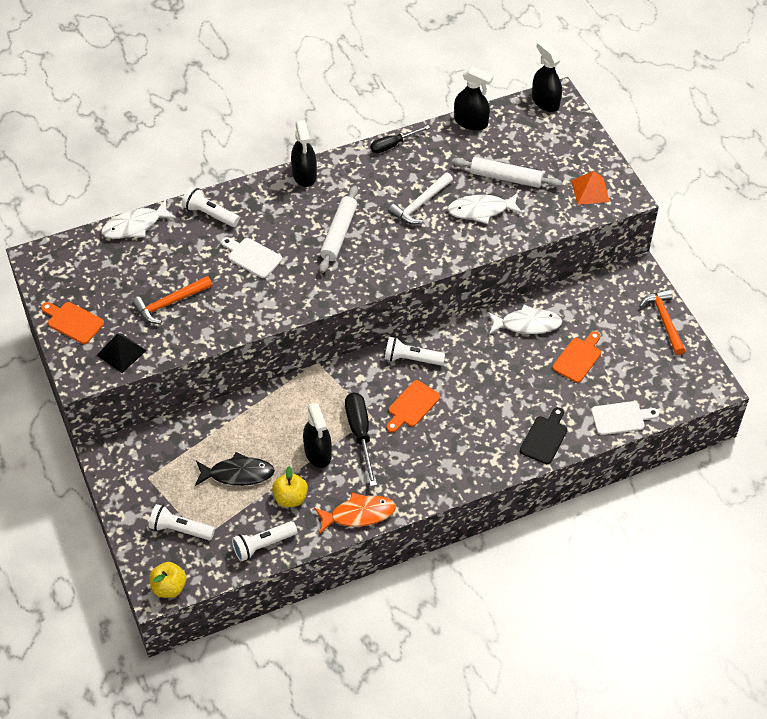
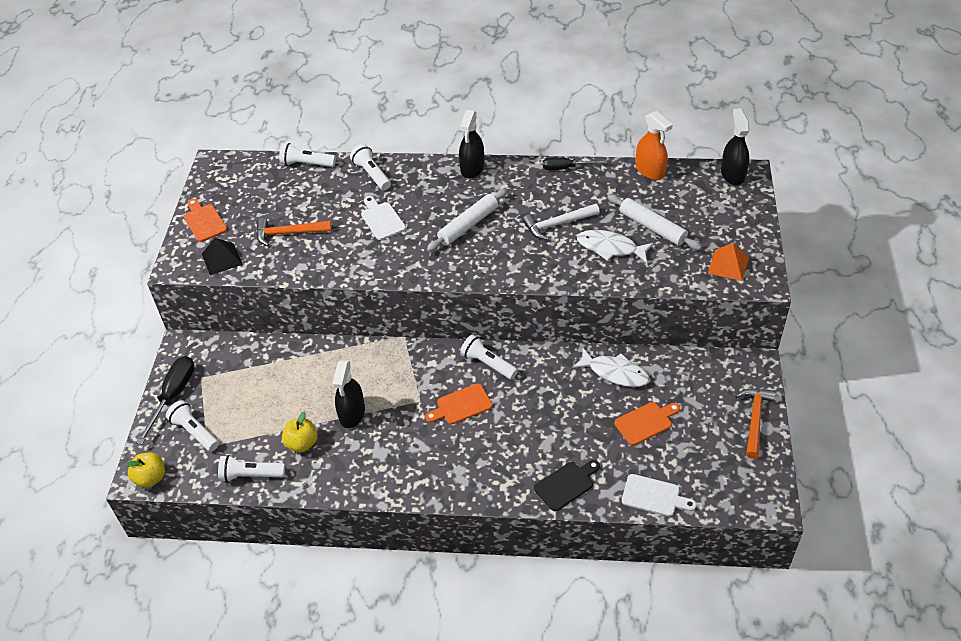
camera: 30 degrees right, 5 degrees down
(135, 226) = (306, 164): white fish -> white flashlight
(238, 474) = (273, 404): black fish -> none
(359, 514) = (350, 483): orange fish -> none
(360, 434) = (399, 412): black screwdriver -> black screwdriver (173, 396)
(471, 122) = (650, 170): black spray bottle -> orange spray bottle

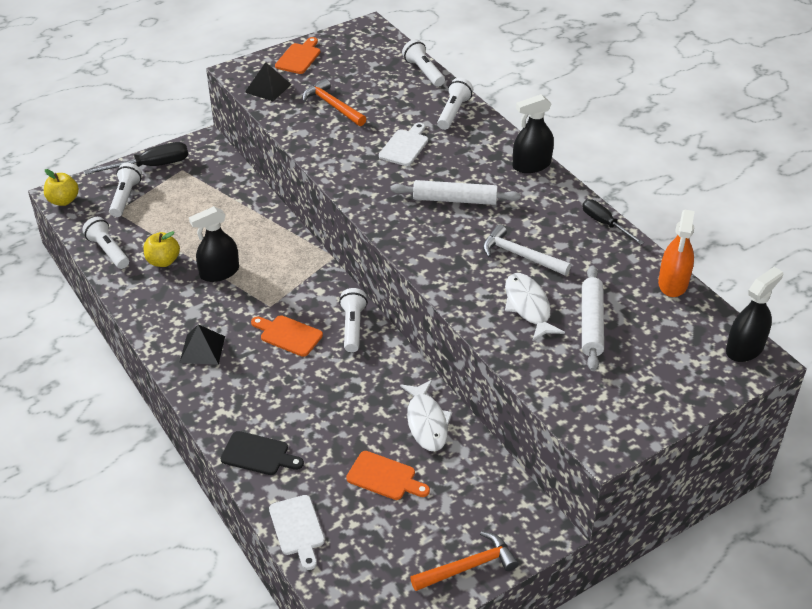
camera: 50 degrees right, 5 degrees down
(427, 466) = (202, 349): none -> black pyramid
(728, 265) = (600, 407): orange pyramid -> none

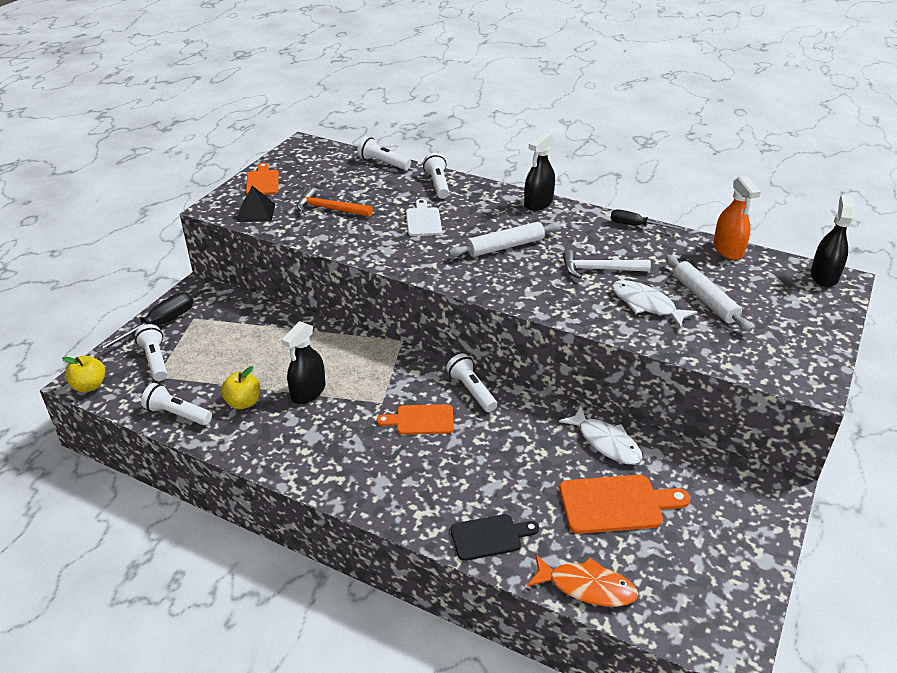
camera: 30 degrees left, 5 degrees down
(202, 349) = (351, 465): black pyramid -> none
(297, 528) = (586, 587): white cutting board -> orange fish
(384, 477) = (616, 504): orange cutting board -> orange cutting board, size x1.51
(468, 566) = (754, 546): orange hammer -> none

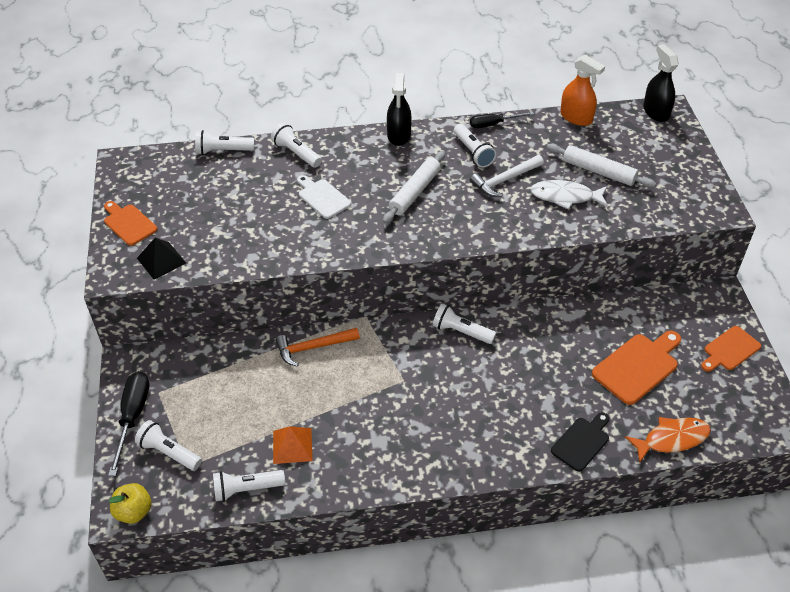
camera: 35 degrees left, 10 degrees up
(243, 402) = (292, 445): yellow apple -> orange pyramid
(308, 392) = (336, 405): black spray bottle -> none
(329, 209) = (227, 224): orange hammer -> orange hammer (313, 347)
(421, 420) = (448, 378): orange cutting board -> orange cutting board (730, 350)
(592, 238) = (473, 152): none -> white flashlight
(605, 442) = (590, 322): white fish -> none

